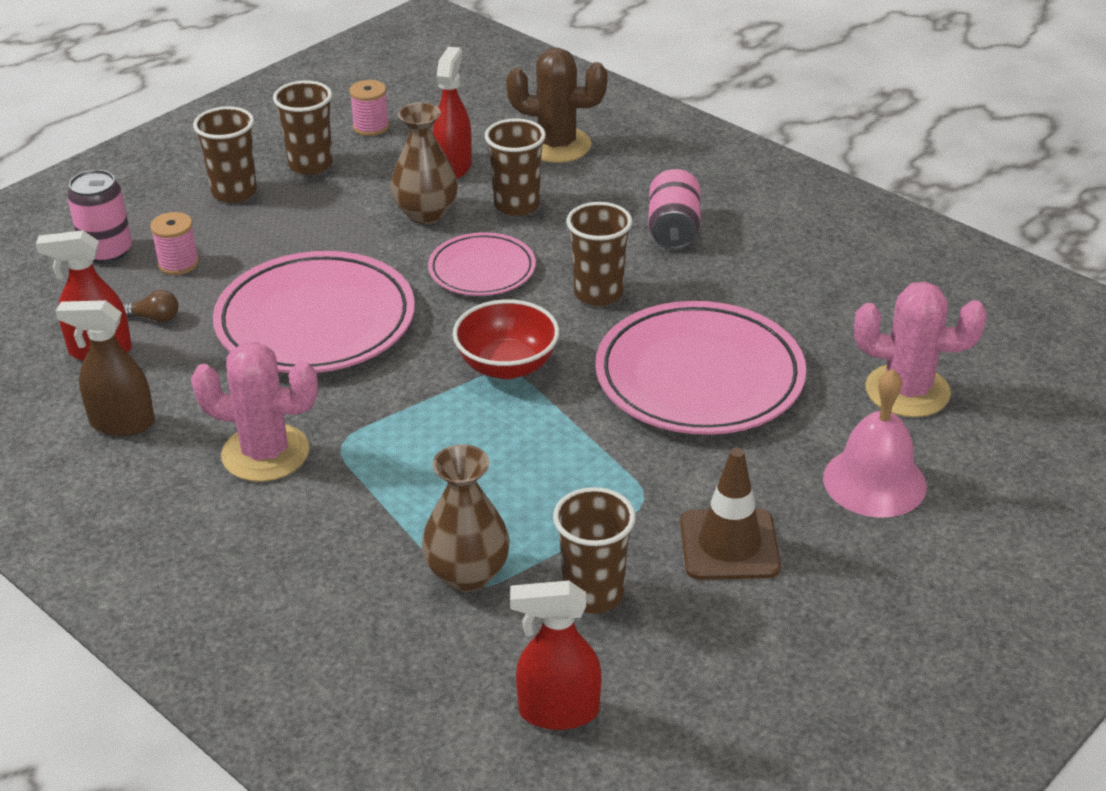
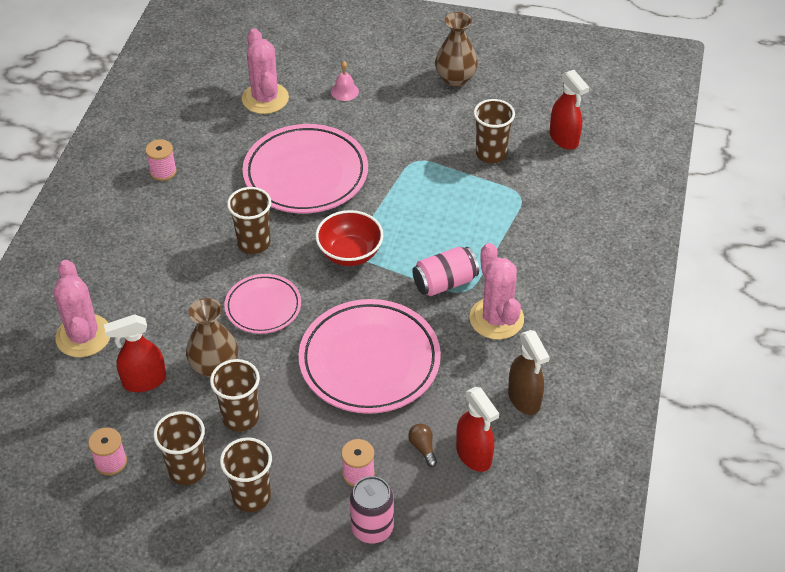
camera: 120 degrees left, 10 degrees up
(467, 574) = (514, 199): brown vase -> brown vase (455, 79)
(517, 205) = (176, 323): brown cup -> brown cup (240, 417)
(557, 145) = (83, 336): brown cactus -> pink cactus
(673, 229) = (162, 236): pink can -> pink can (445, 283)
(729, 545) = (424, 123): brown traffic cone -> none
(799, 259) = (163, 171): none -> pink spool
(874, 481) = (344, 91): pink bell -> pink bell, size x0.52

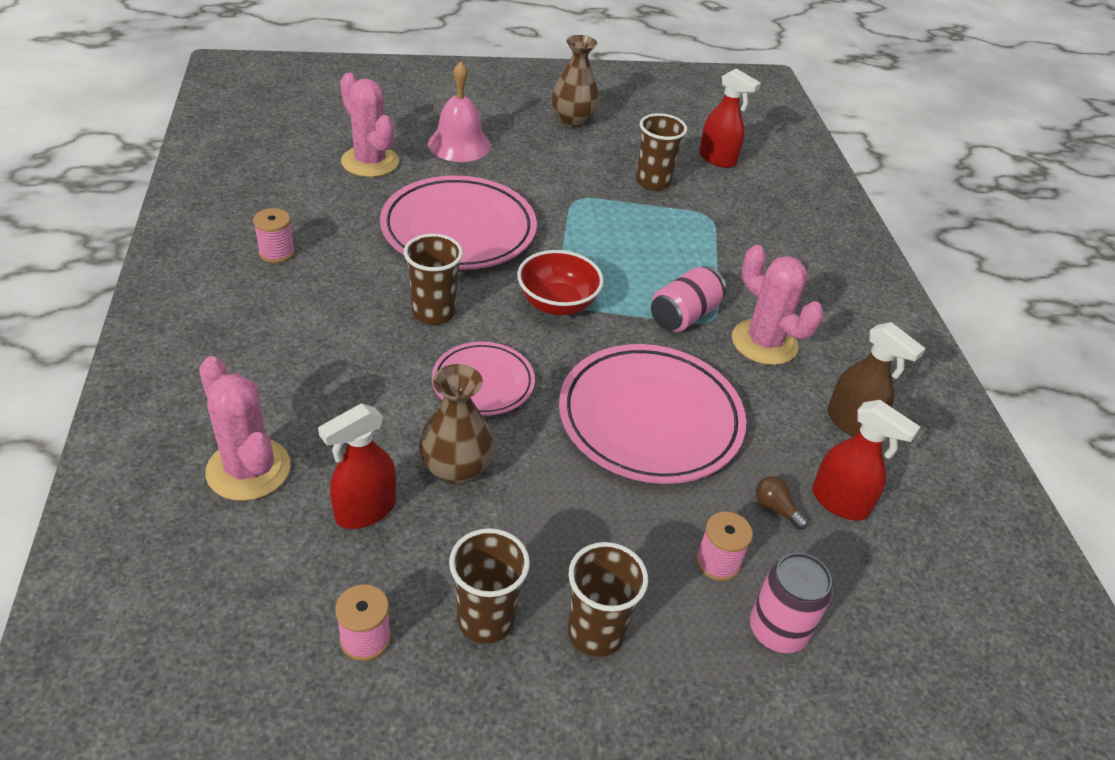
camera: 25 degrees left, 5 degrees down
(240, 417) = (524, 527): brown cup -> none
(344, 91) = (459, 144): pink bell -> pink bell, size x1.91

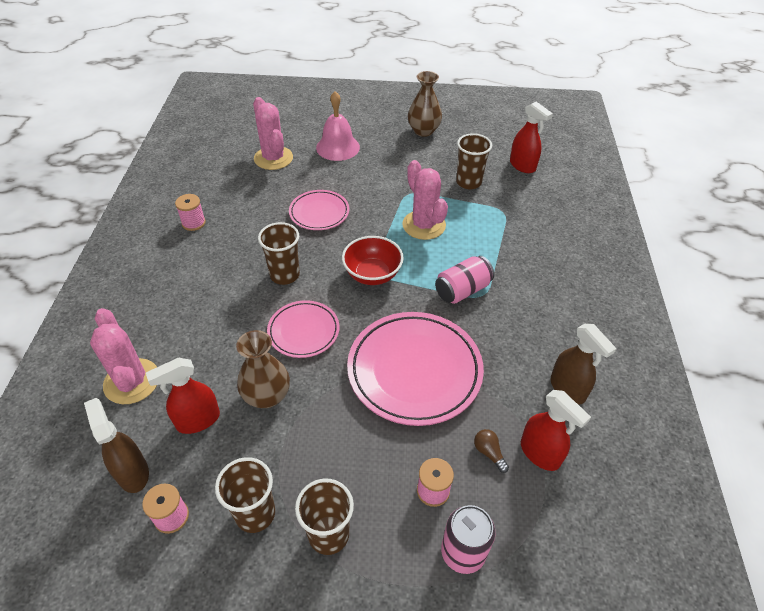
camera: 15 degrees right, 5 degrees up
(288, 589) = (133, 472): none -> brown spray bottle
(458, 230) = (319, 213): pink plate -> pink plate, size x0.56
(764, 342) = (517, 316): pink cactus -> pink cactus (424, 225)

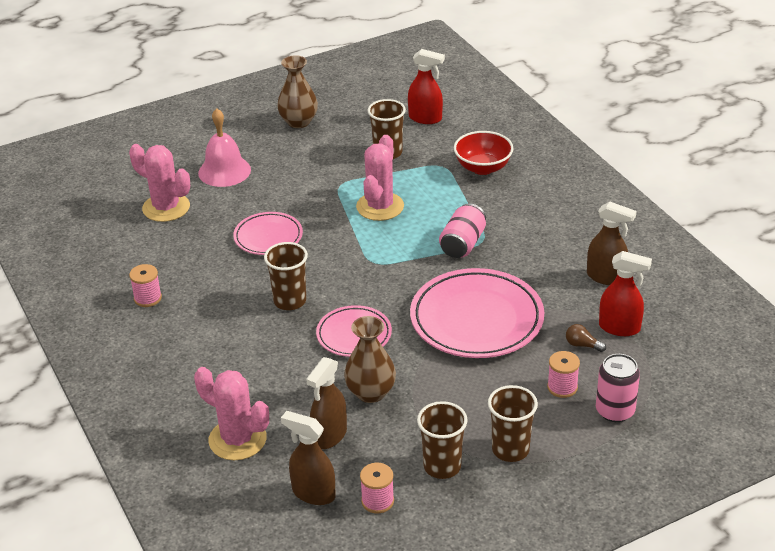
camera: 30 degrees left, 10 degrees down
(198, 420) = (329, 436): red spray bottle -> brown spray bottle
(372, 274) = (371, 266): red bowl -> red bowl (483, 168)
(424, 225) = (380, 206): pink cactus -> pink cactus turned 75 degrees clockwise

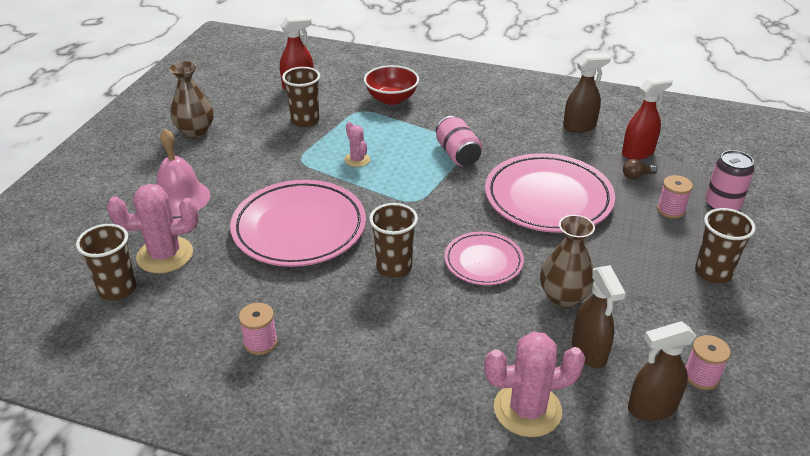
camera: 45 degrees left, 0 degrees up
(268, 237) = (299, 228): pink plate -> pink plate, size x1.78
(380, 206) = (357, 160): pink cactus -> pink cactus, size x0.54
(442, 466) = (695, 316): brown cup -> brown cup (118, 289)

